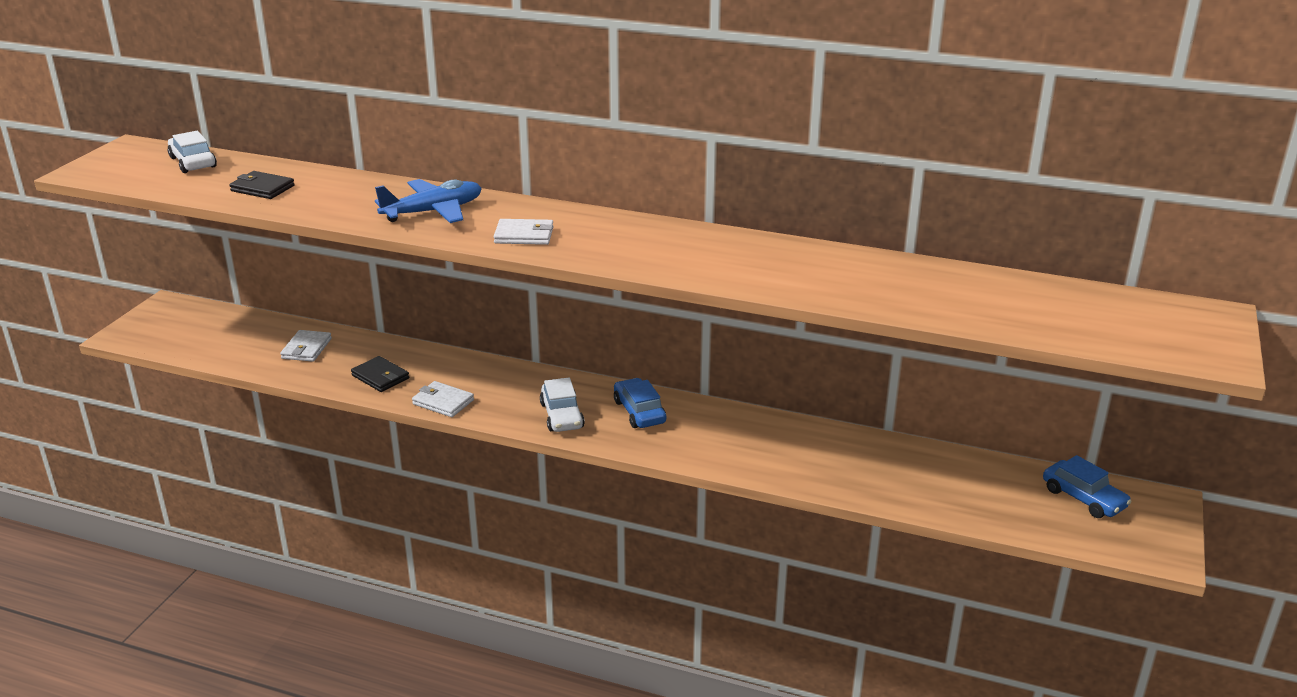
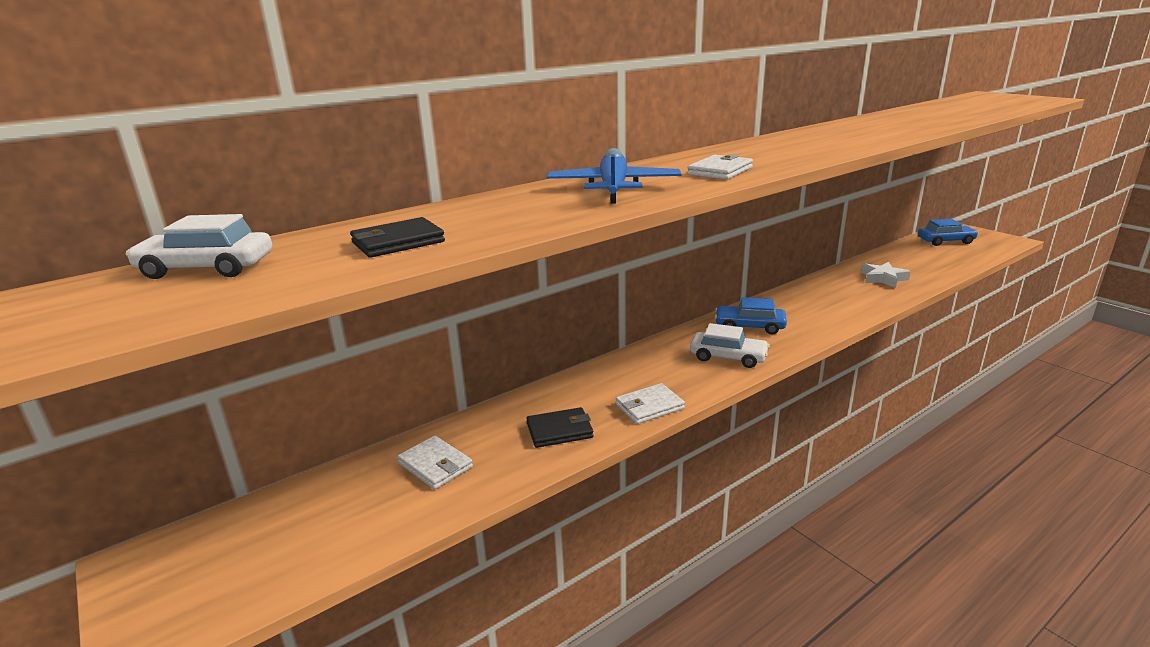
camera: 55 degrees left, 5 degrees down
(867, 468) = (883, 278): none -> white star

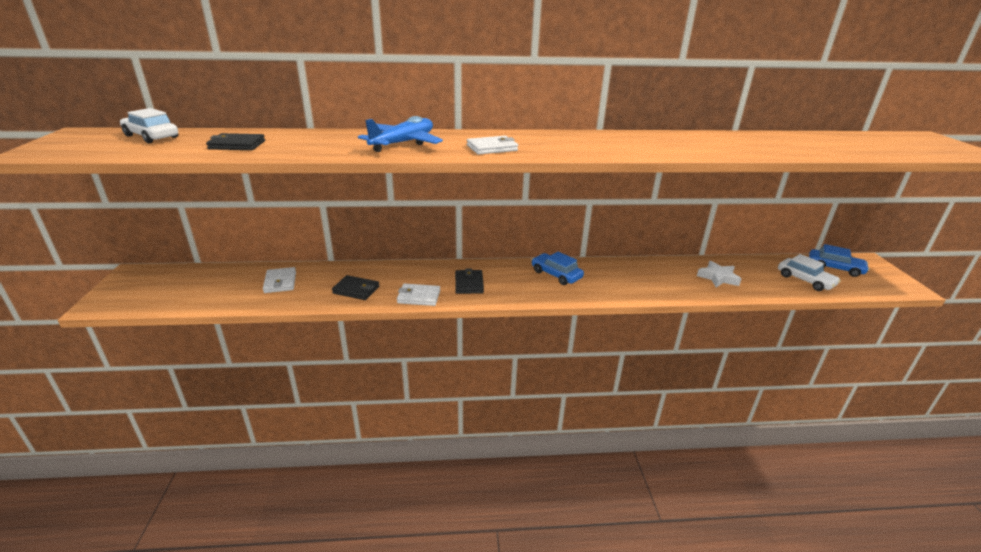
camera: 30 degrees right, 5 degrees up
(680, 370) = (469, 284): none -> black wallet
(728, 357) = (510, 288): white car -> white car (805, 280)

